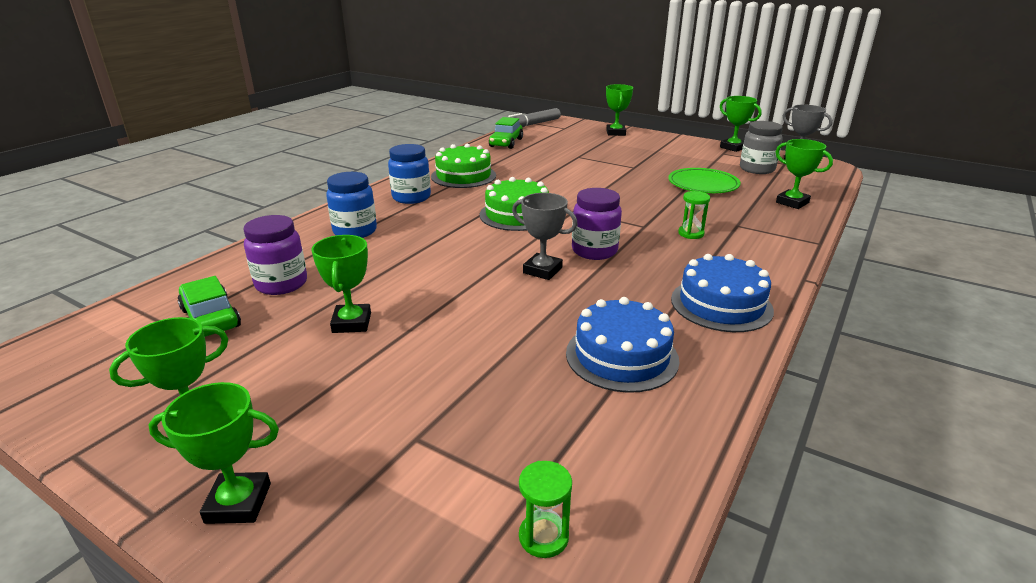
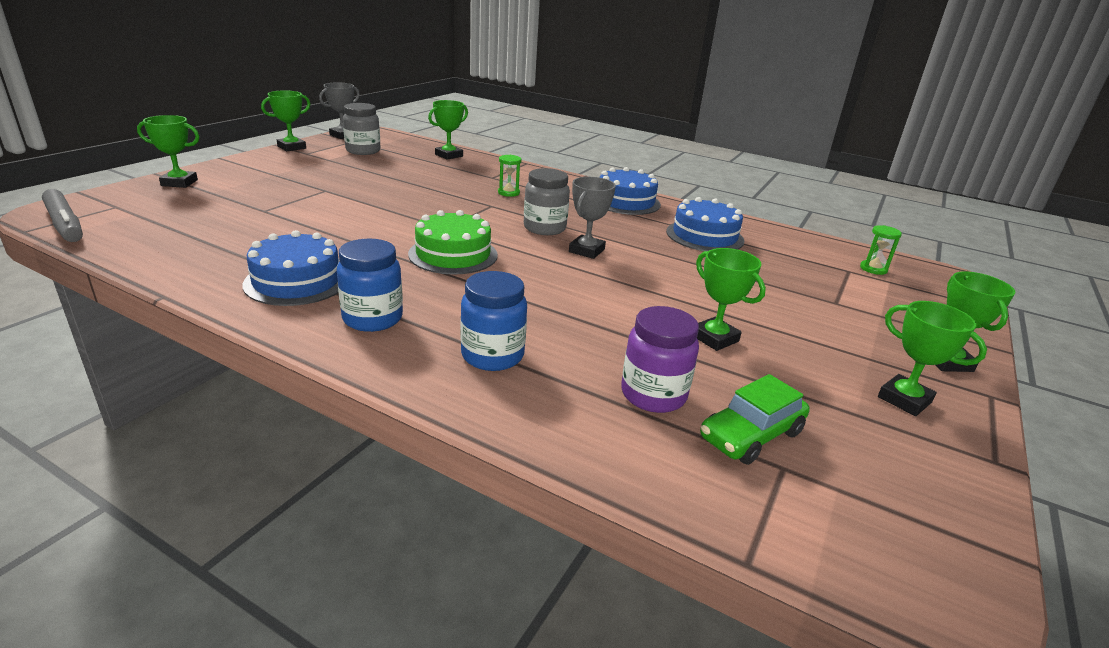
camera: 95 degrees left, 0 degrees up
(352, 323) = (714, 338): green trophy -> green trophy turned 60 degrees clockwise
(463, 176) = (297, 281): green cake -> blue cake
(506, 143) = (152, 247): green car -> none
(594, 251) = (544, 228): purple jar -> grey jar
(703, 185) = (395, 173): green plate -> none

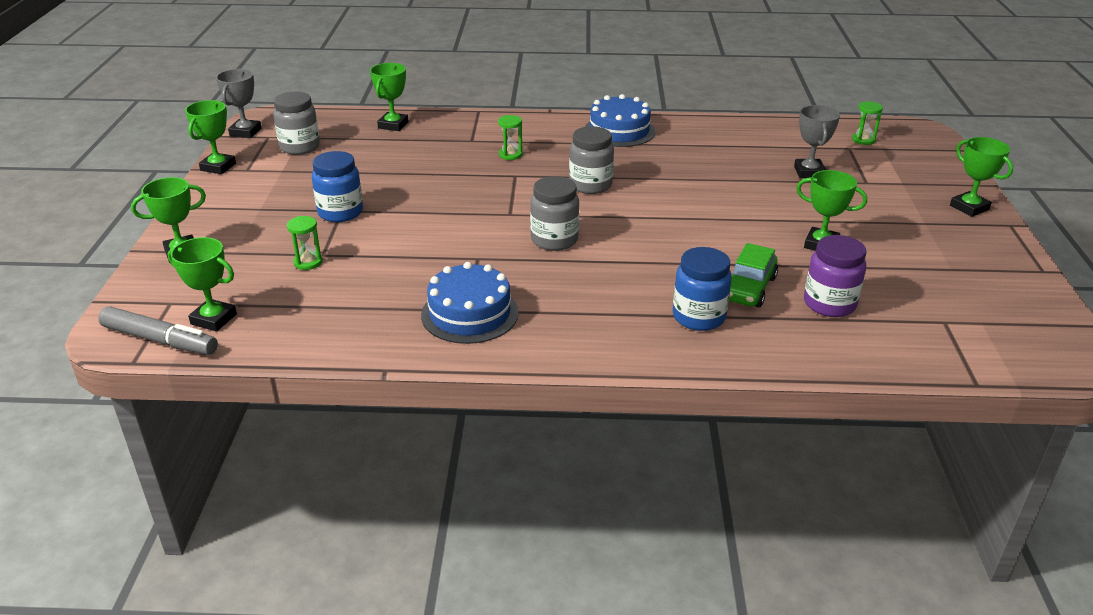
camera: 25 degrees left, 5 degrees up
(245, 212) = (308, 262): none -> green hourglass
(372, 318) = (577, 322): blue jar -> blue jar (340, 212)
(453, 254) = (554, 240): green cake -> grey jar
(586, 251) = (650, 197): grey trophy -> grey trophy (809, 172)
(704, 236) = (719, 148): blue cake -> none
(751, 435) = (910, 308): green car -> green car (749, 288)
(904, 399) = (968, 247): green trophy -> green trophy (214, 319)

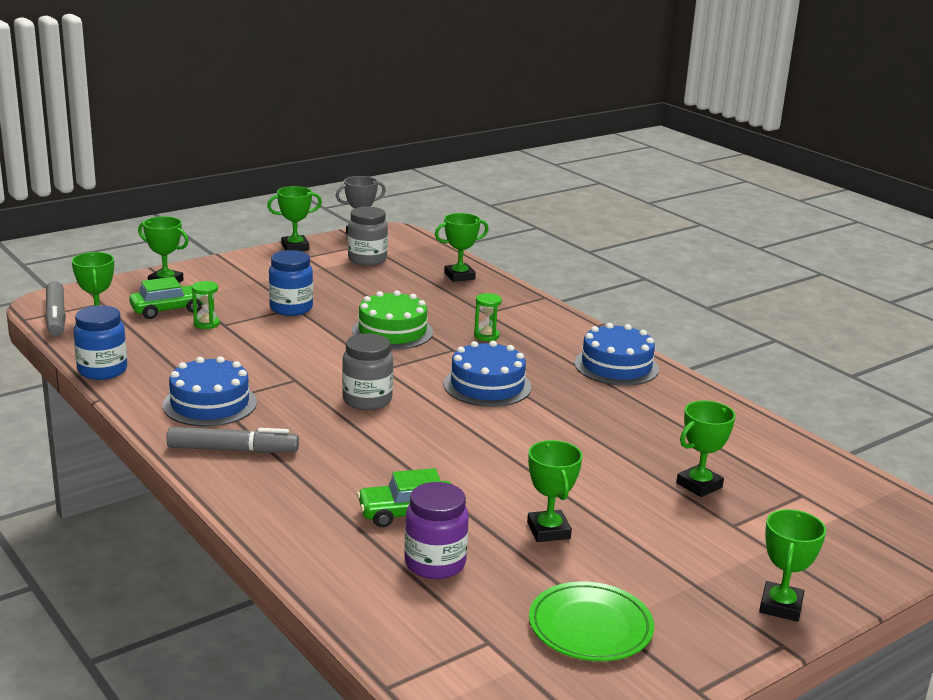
camera: 50 degrees right, 10 degrees down
(247, 271) = (169, 310): none -> green car
(450, 186) = (392, 331): none -> green cake
(568, 331) = (233, 450): none -> grey marker
(590, 185) = (487, 385): grey jar -> blue cake
(698, 317) = (325, 502): blue jar -> blue jar (102, 371)
(809, 172) = (699, 485): grey trophy -> green trophy
(863, 140) = (838, 498): green hourglass -> none
(951, 277) = (590, 627): none -> green plate

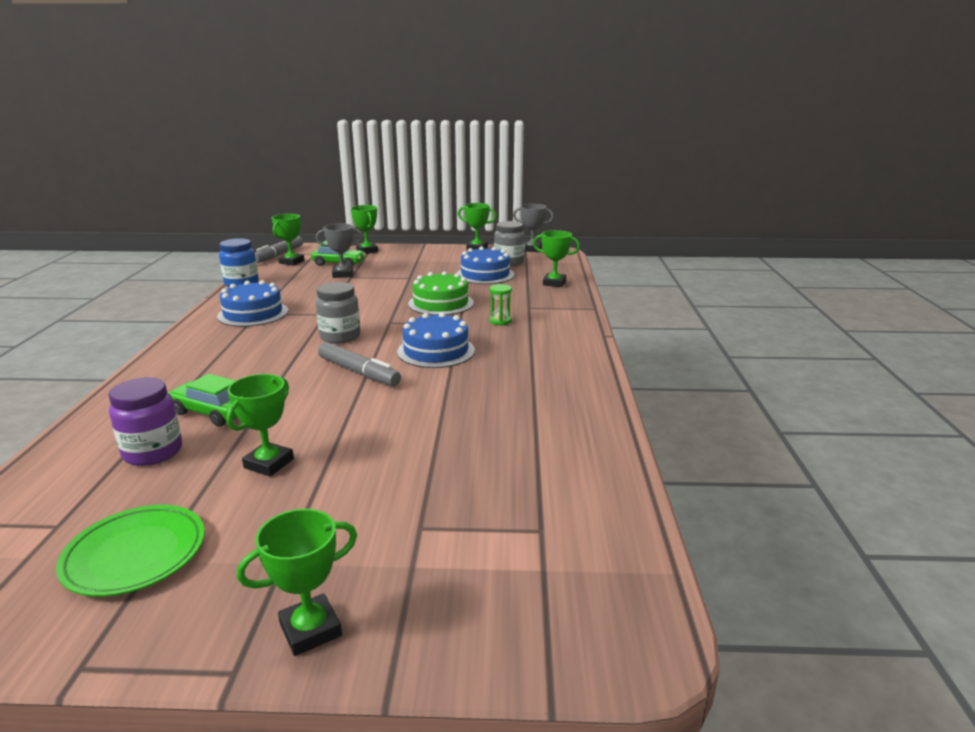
camera: 40 degrees right, 0 degrees up
(206, 324) = (342, 274): green hourglass -> grey trophy
(233, 450) = (208, 341): grey marker -> grey marker (359, 372)
(291, 308) = (406, 277): blue jar -> none
(616, 366) = (564, 366): blue cake -> blue cake (485, 274)
(699, 485) = (456, 479): green trophy -> none

